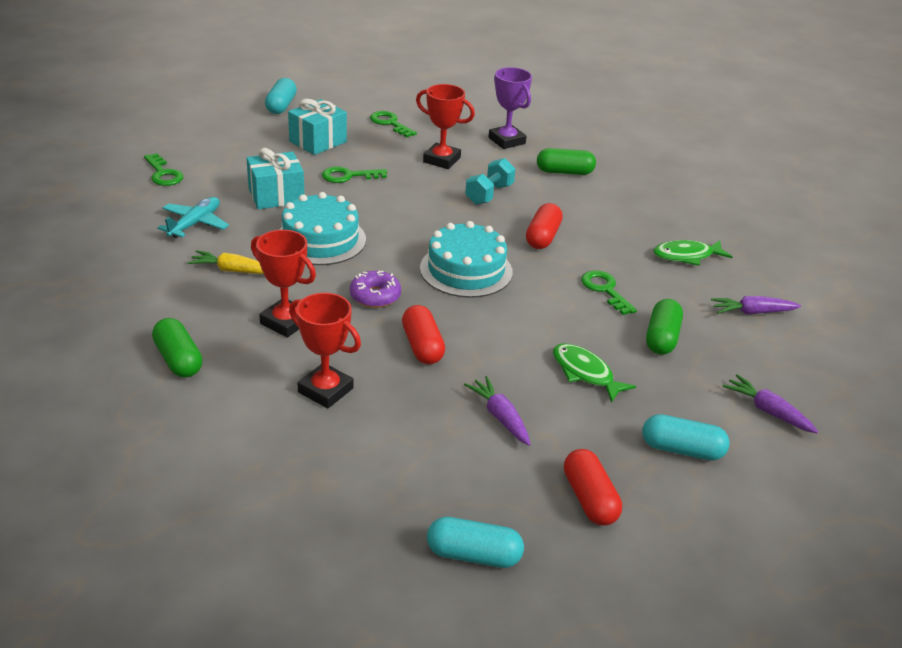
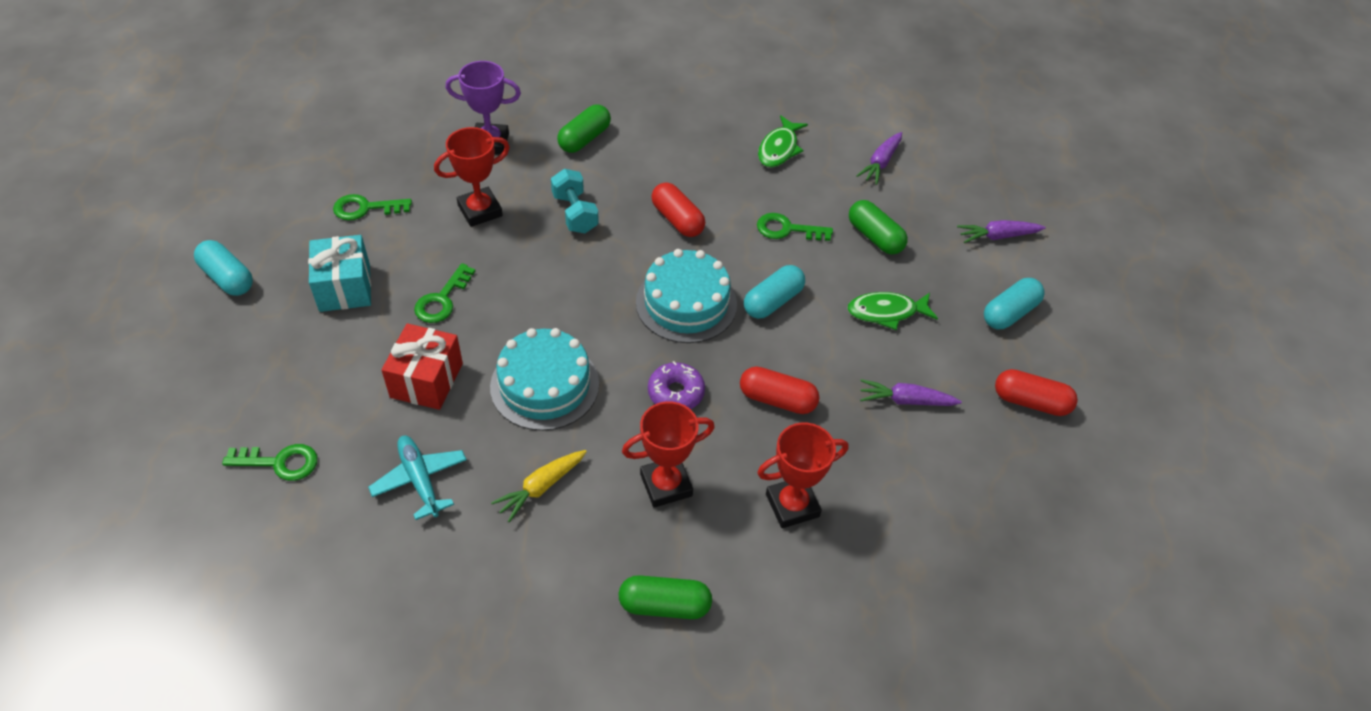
camera: 55 degrees left, 15 degrees up
(276, 196) = (426, 380): turquoise gift -> red gift
(473, 555) = (1051, 510): turquoise capsule -> turquoise capsule (773, 301)

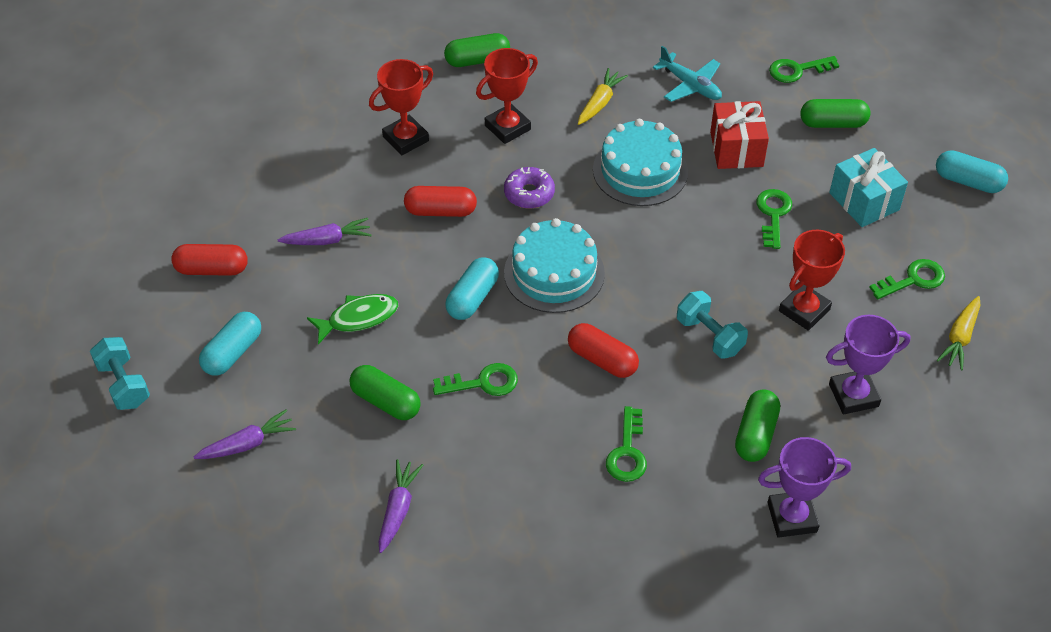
camera: 165 degrees right, 0 degrees up
(300, 380) = (832, 123): none -> green capsule
(370, 157) = (960, 338): none -> yellow carrot
(593, 88) = (792, 517): none -> purple trophy
(690, 153) = (627, 452): none -> green key
(779, 149) = (526, 492): green fish -> none
(1111, 312) = (124, 384): none -> turquoise dumbbell

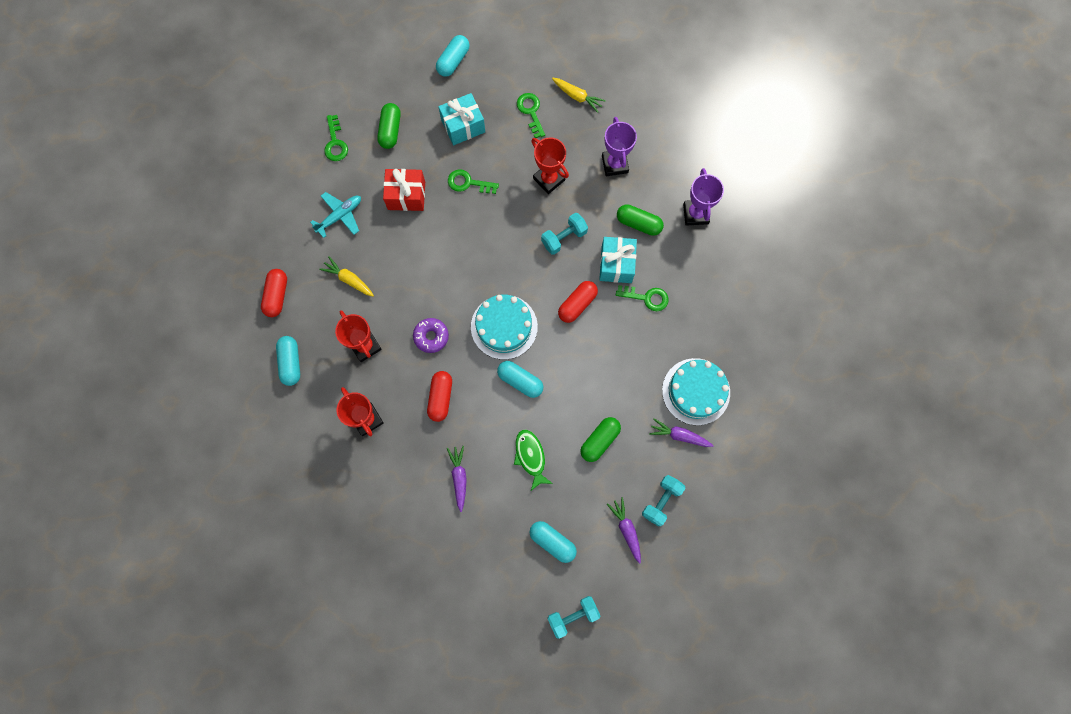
camera: 85 degrees left, 25 degrees up
(212, 269) = (477, 559): red capsule -> red capsule (277, 295)
(291, 489) = (661, 501): none -> turquoise dumbbell
(477, 60) = (291, 362): green capsule -> turquoise capsule
(483, 383) = (589, 379): green key -> none
(640, 170) = (418, 261): turquoise cake -> turquoise cake (696, 391)
(677, 407) = (616, 264): none -> turquoise gift

